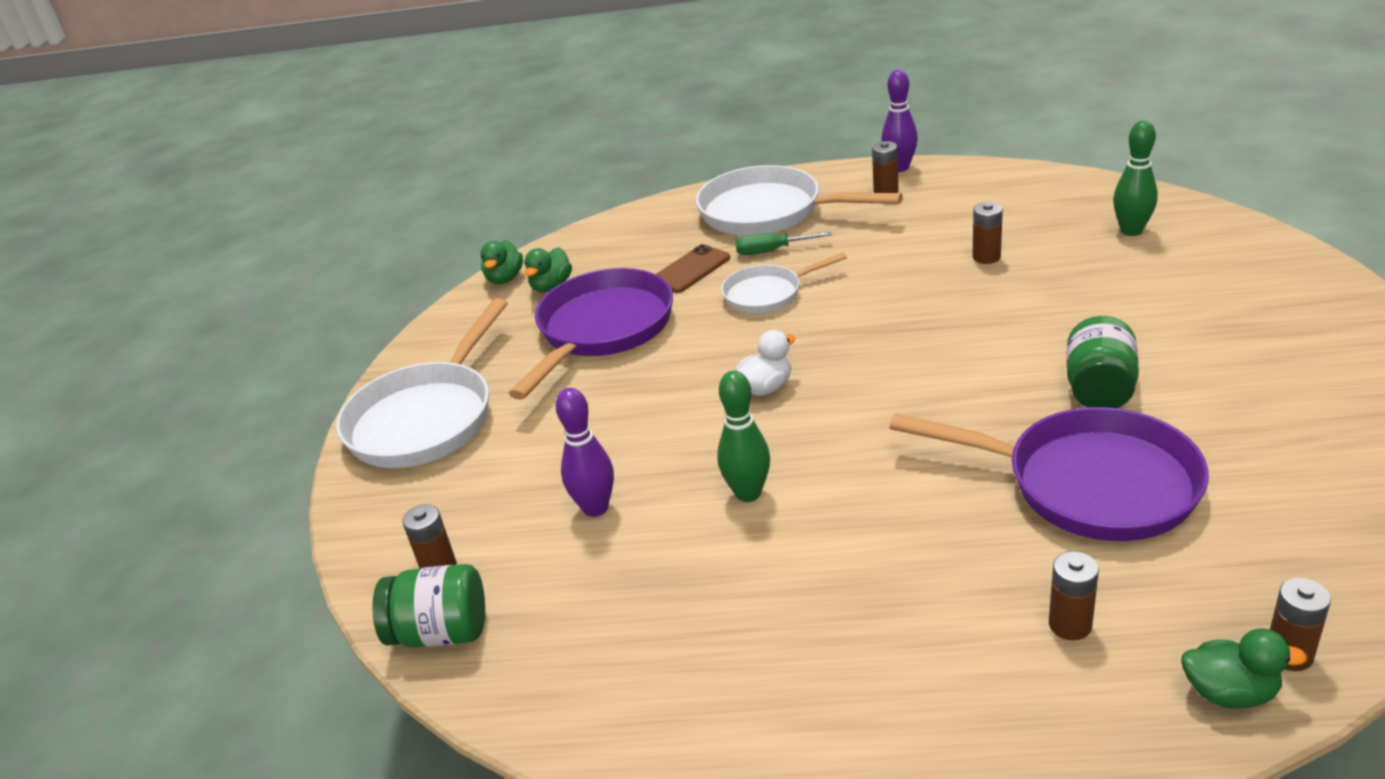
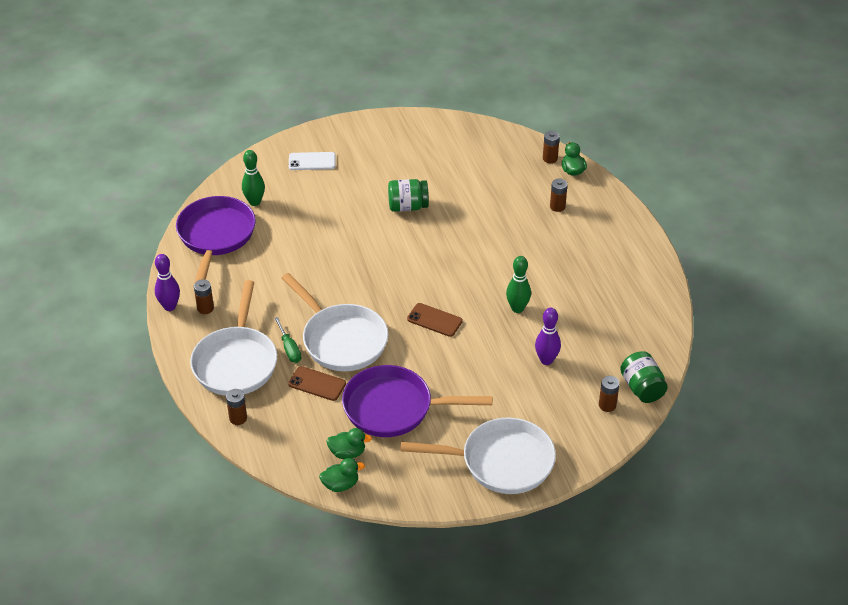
camera: 115 degrees left, 10 degrees up
(766, 388) = (434, 320): white duck -> brown phone
(767, 294) = (341, 340): white pan -> white pan, size x1.76
(986, 257) = (288, 254): brown battery -> brown battery (238, 418)
(1088, 484) = (476, 206): purple pan -> purple pan (215, 236)
(1255, 289) = (312, 161): none -> white phone

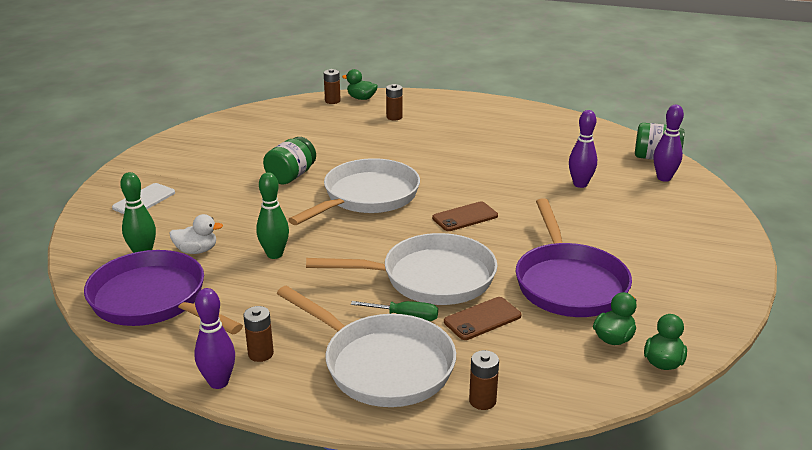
camera: 55 degrees left, 15 degrees down
(278, 221) = (196, 251): none -> white duck
(394, 408) = (568, 283): purple pan -> purple pan turned 45 degrees counterclockwise
(501, 462) = (699, 251): white pan -> white pan (367, 197)
(517, 308) = (498, 174): green bowling pin -> green bowling pin (274, 254)
(607, 405) = (664, 178): brown battery -> purple bowling pin

